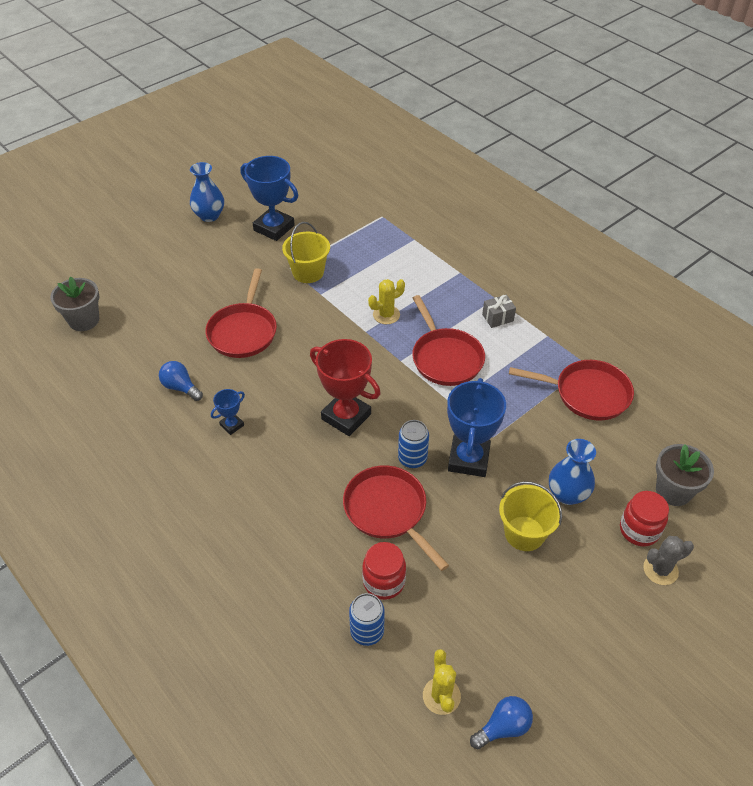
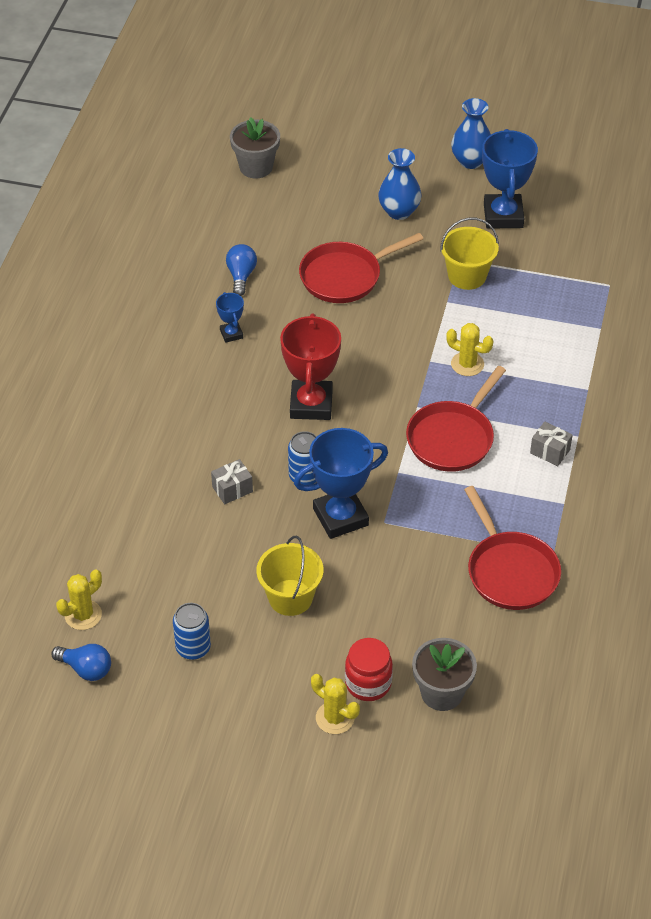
camera: 55 degrees right, 0 degrees up
(232, 425) = (231, 334): blue trophy -> blue trophy turned 60 degrees clockwise
(367, 631) = (103, 537): blue can -> blue can (193, 648)
(384, 582) = (158, 523): red jar -> none
(388, 511) = (232, 489): red pan -> grey gift
(567, 494) = (364, 610): blue vase -> blue vase (399, 211)
(660, 570) = (335, 718): grey cactus -> yellow cactus

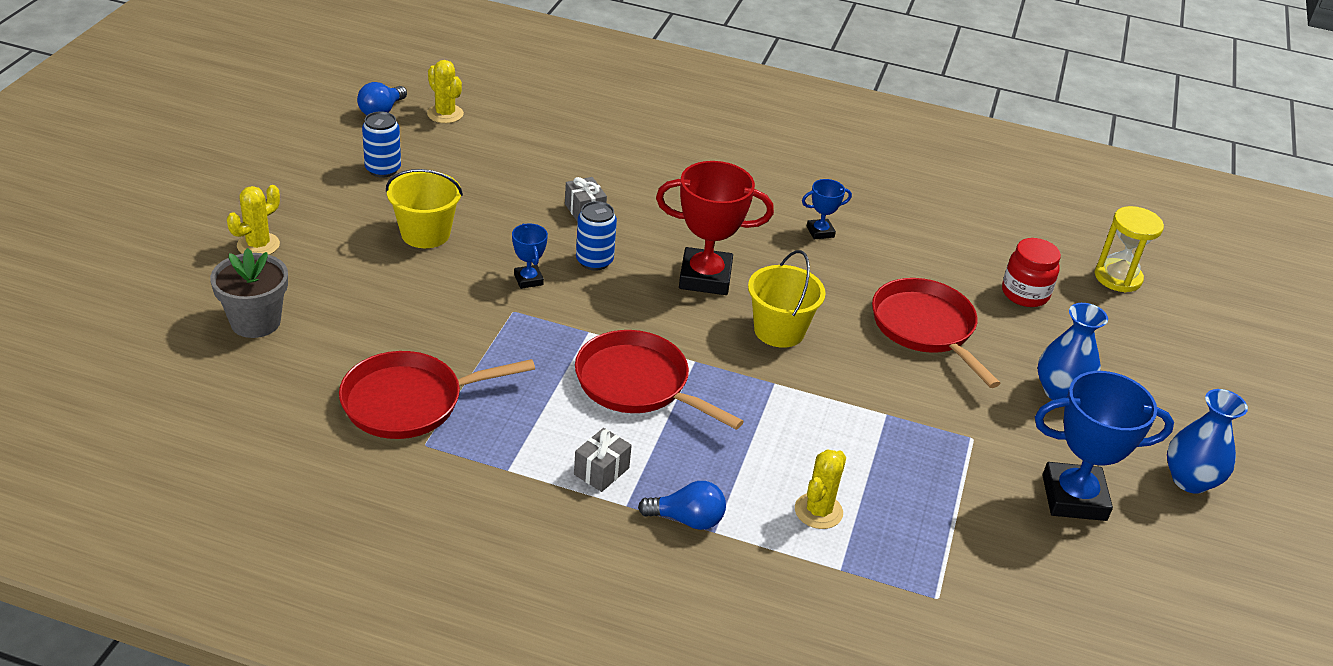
camera: 90 degrees right, 10 degrees down
(241, 276) = (917, 248): blue light bulb -> blue light bulb (687, 519)
(256, 167) = (1117, 278): grey flower pot -> yellow hourglass
(340, 517) = (528, 280): blue trophy -> blue trophy, size x0.48
(368, 683) = (291, 272): red jar -> red jar (1025, 294)
(467, 276) = (939, 440): yellow bucket -> yellow bucket (779, 330)
(467, 364) = (767, 416): yellow cactus -> yellow cactus (818, 511)

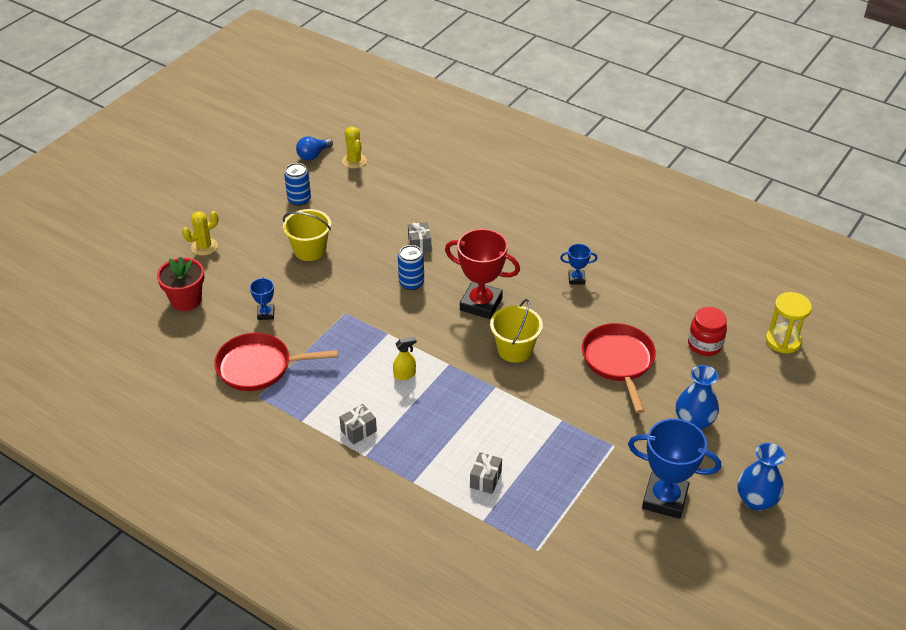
camera: 20 degrees right, 5 degrees up
(255, 322) = (186, 300): grey flower pot -> red flower pot
(528, 280) = (363, 291): blue trophy -> blue trophy (266, 314)
(637, 384) = (405, 375): red pan -> yellow spray bottle
(687, 519) = (399, 471): blue light bulb -> none
(818, 511) = (485, 479): yellow cactus -> grey gift

